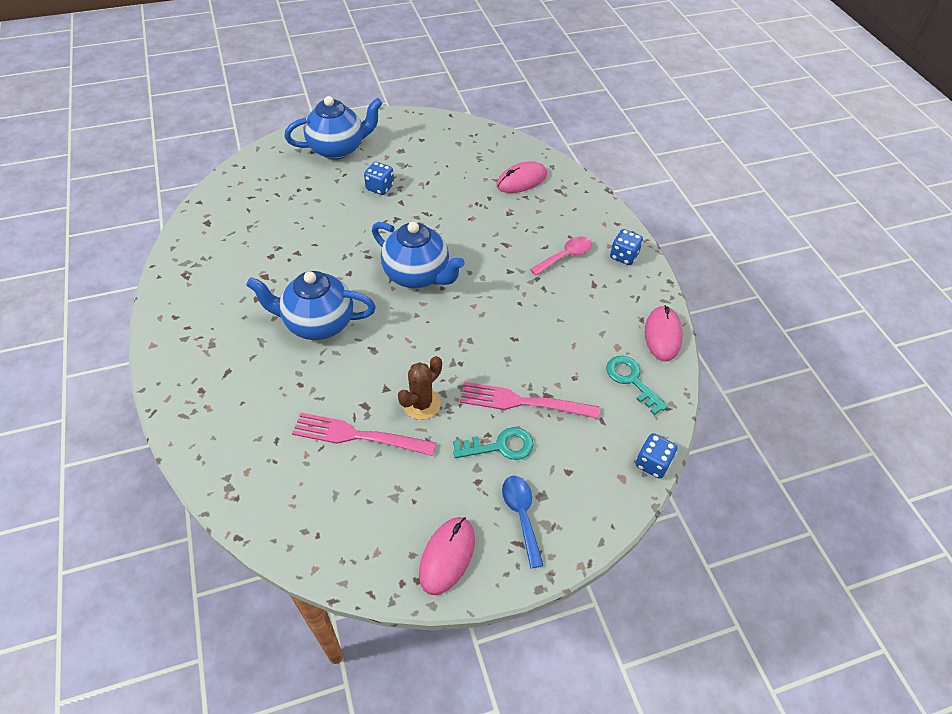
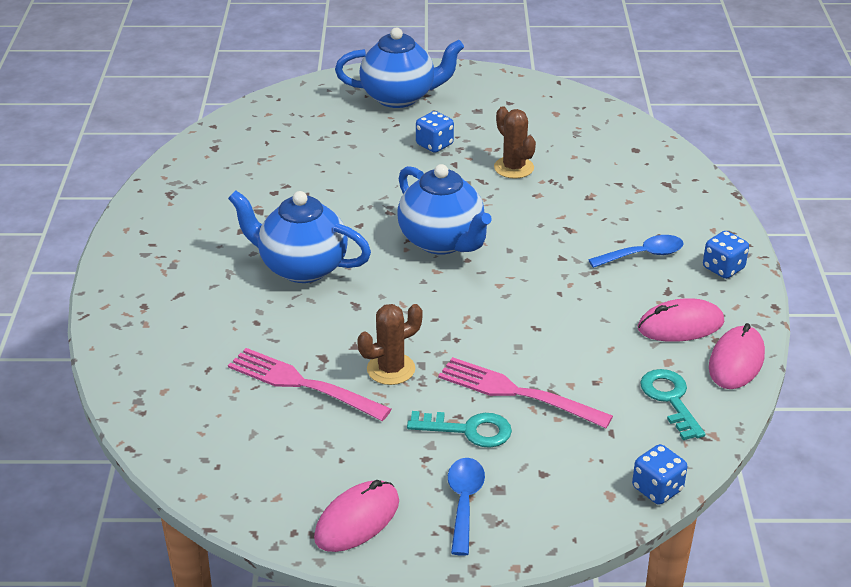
camera: 20 degrees right, 15 degrees down
(446, 197) = (514, 168): none -> brown cactus
(521, 180) = (621, 165): pink mouse -> pink mouse (680, 325)
(565, 256) = (643, 255): pink spoon -> blue spoon

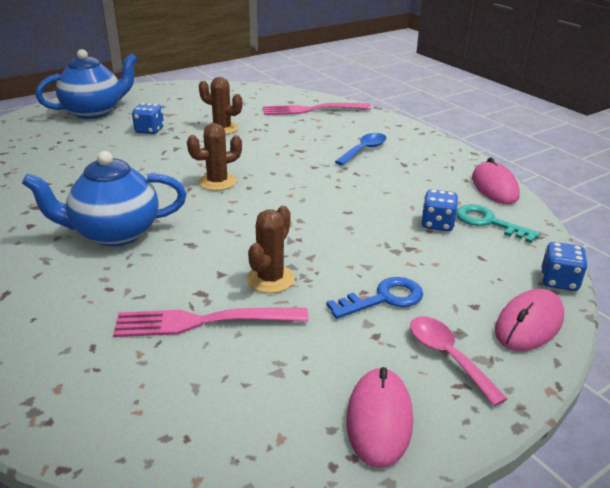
camera: 35 degrees left, 5 degrees down
(442, 241) = (217, 182): blue teapot -> brown cactus
(464, 502) = (447, 356): blue spoon -> pink spoon
(468, 430) = (383, 298): turquoise key -> blue key
(517, 393) = (387, 257): pink fork -> pink fork (312, 110)
(680, 325) = (436, 179): pink mouse -> pink mouse (529, 324)
(723, 268) = (419, 143): blue dice -> blue dice (437, 224)

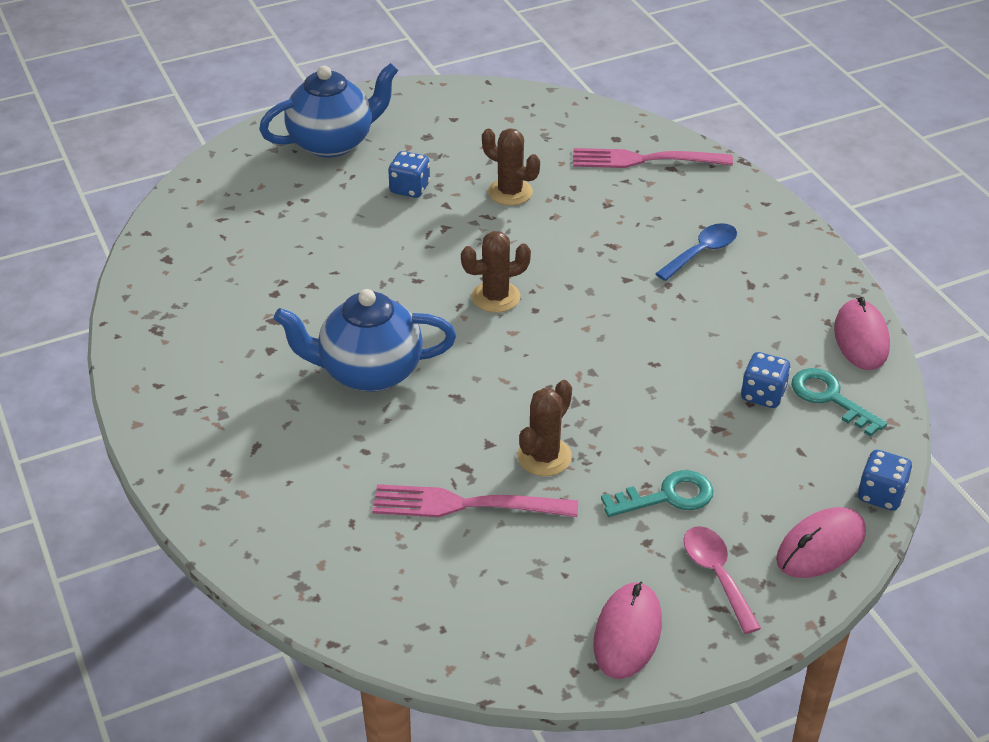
camera: 10 degrees right, 10 degrees up
(383, 298) = (667, 496): blue key -> turquoise key

